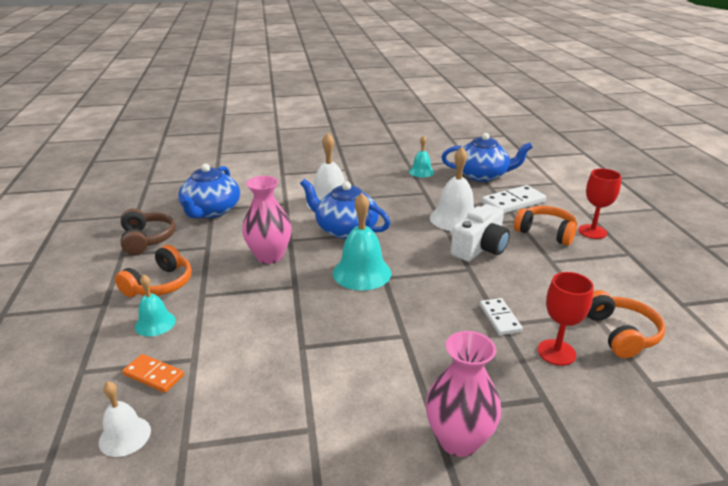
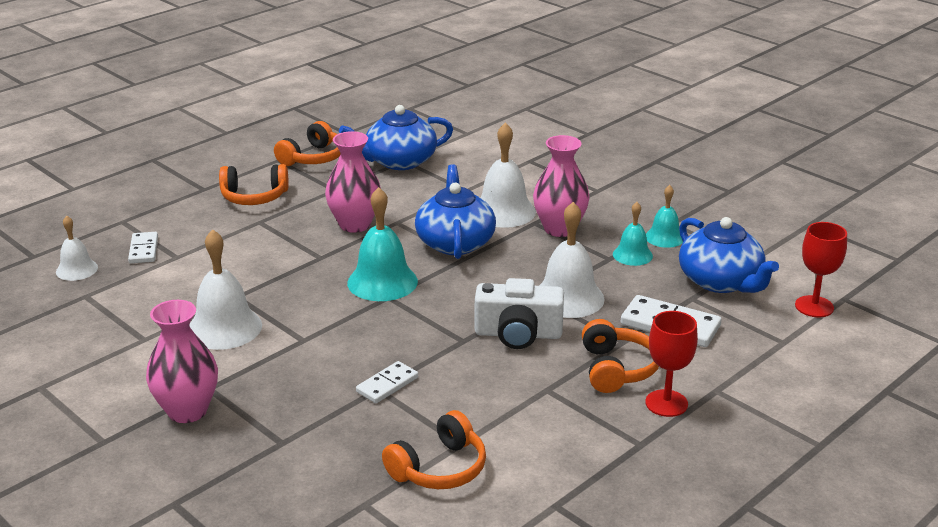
camera: 55 degrees right, 0 degrees up
(147, 239) = (313, 158): brown headphones -> orange headphones
(154, 375) = (144, 250): orange domino -> white domino
(155, 323) = (202, 220): turquoise bell -> turquoise bell (632, 255)
(344, 371) = (224, 328): none -> white bell
(374, 194) = (559, 229): none -> pink vase
(556, 352) = (361, 433): red goblet -> red goblet (814, 306)

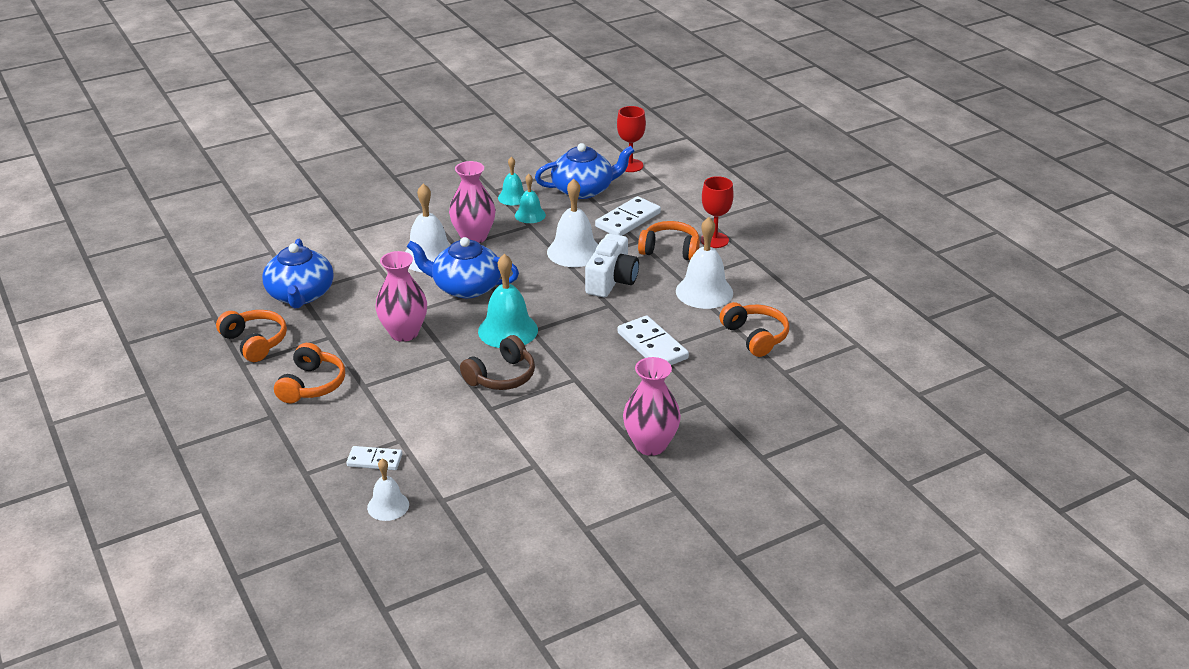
camera: 75 degrees left, 5 degrees up
(224, 328) = (538, 418): white bell -> white bell (704, 292)
(294, 293) = (501, 376): none -> brown headphones
(387, 385) = (652, 346): white domino -> white domino, size x1.63

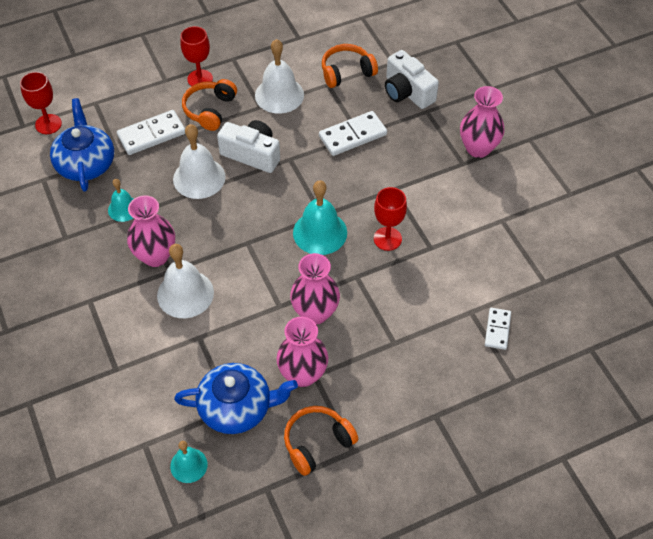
camera: 85 degrees left, 20 degrees up
(312, 385) = (390, 385): orange headphones -> none
(332, 330) = (303, 374): none -> pink vase
(388, 506) = (552, 318): white bell -> none
(465, 287) = (245, 263): blue teapot -> none
(501, 376) = (387, 239): brown headphones -> red goblet
(513, 197) = (85, 221): turquoise bell -> turquoise bell (188, 465)
(628, 220) = (151, 134): white domino -> white domino turned 75 degrees counterclockwise
(735, 384) = (407, 92): none -> white camera

